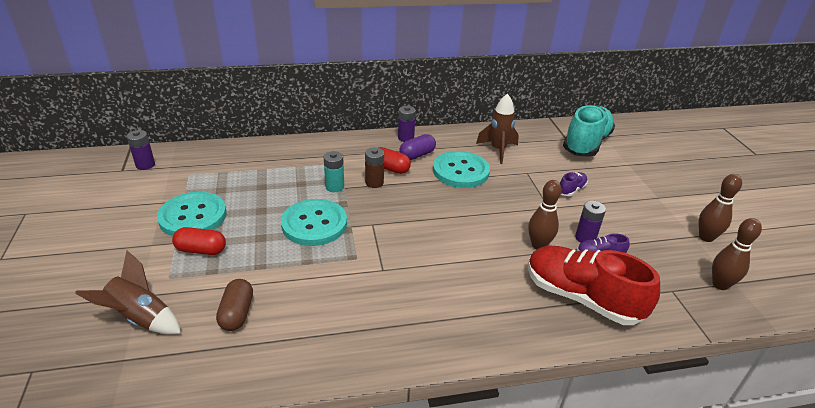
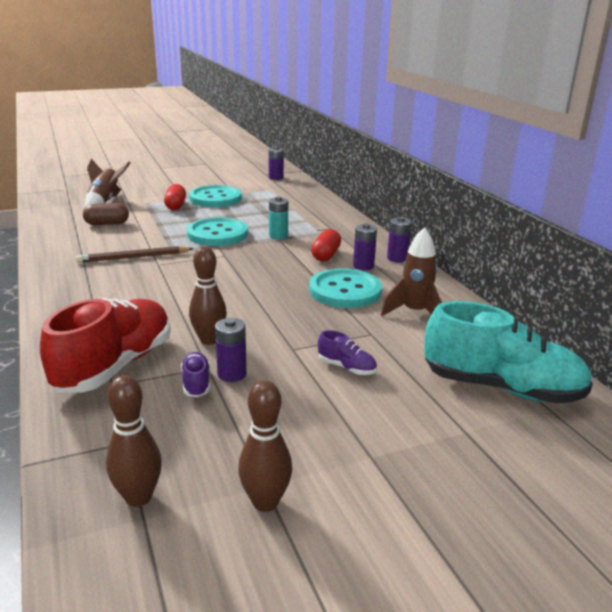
camera: 80 degrees right, 10 degrees down
(360, 288) = (133, 257): none -> brown pencil
(374, 182) = (294, 250): brown battery -> none
(417, 155) = (363, 266): purple capsule -> purple battery

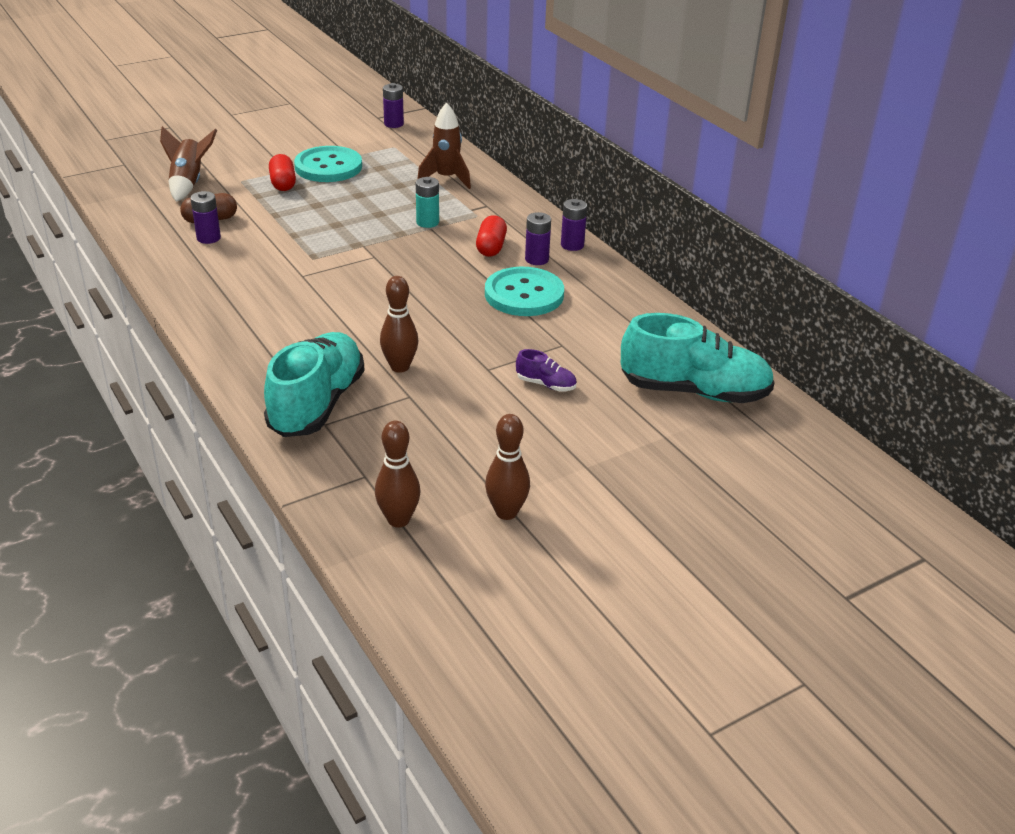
camera: 10 degrees left, 10 degrees up
(115, 366) = (317, 404): red shoe -> turquoise shoe
(133, 257) = (269, 268): brown pencil -> none
(196, 383) = (406, 414): purple shoe -> none
(217, 234) = (354, 225): turquoise button -> none
(232, 374) = (436, 401): purple battery -> purple battery (208, 238)
(414, 313) = (602, 316): brown rocket -> brown rocket (446, 179)

